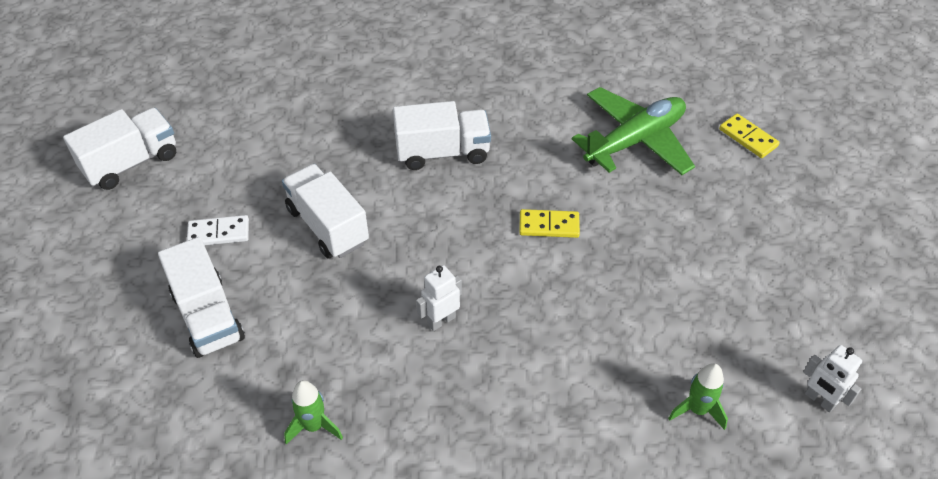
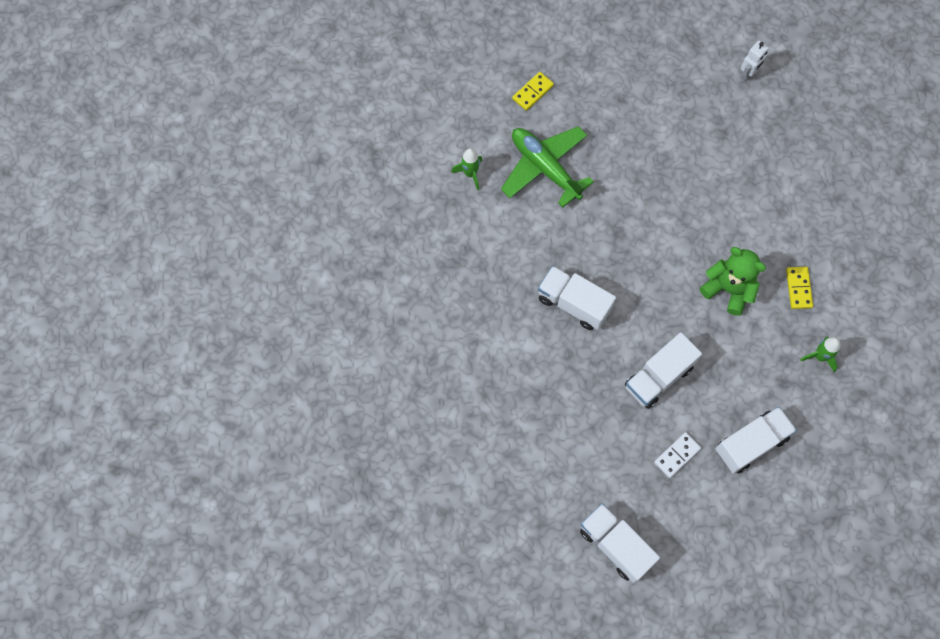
camera: 95 degrees left, 20 degrees up
(218, 233) = (677, 455): white domino -> white domino turned 60 degrees clockwise
(441, 320) = (728, 289): white robot -> green teddy bear
(442, 152) = (573, 304): white truck -> white truck turned 45 degrees counterclockwise
(549, 225) = (636, 225): yellow domino -> yellow domino (798, 288)
(697, 410) = (767, 139): green rocket -> green rocket (470, 174)

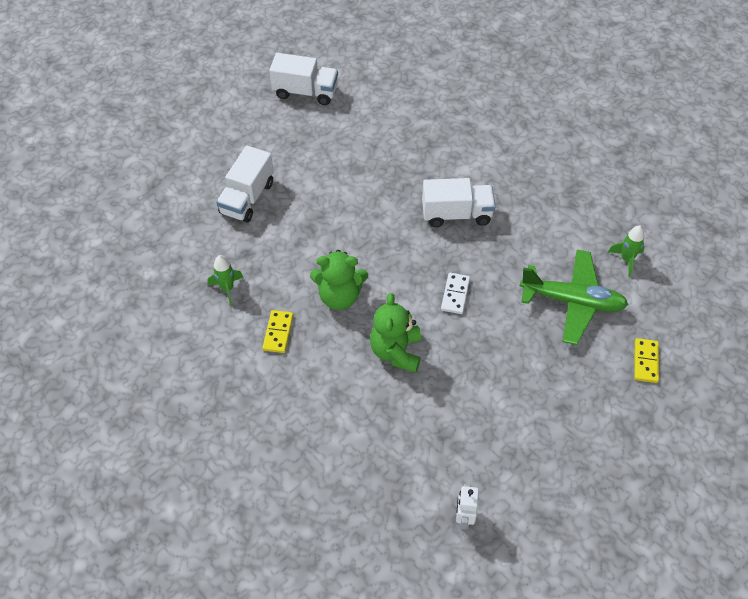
camera: 145 degrees right, 15 degrees down
(658, 377) = (350, 202): white truck -> none
(677, 455) = (299, 162): white domino -> white domino (455, 294)
(714, 214) = (396, 351): none -> green teddy bear
(798, 288) = (278, 332): yellow domino -> yellow domino turned 45 degrees clockwise

